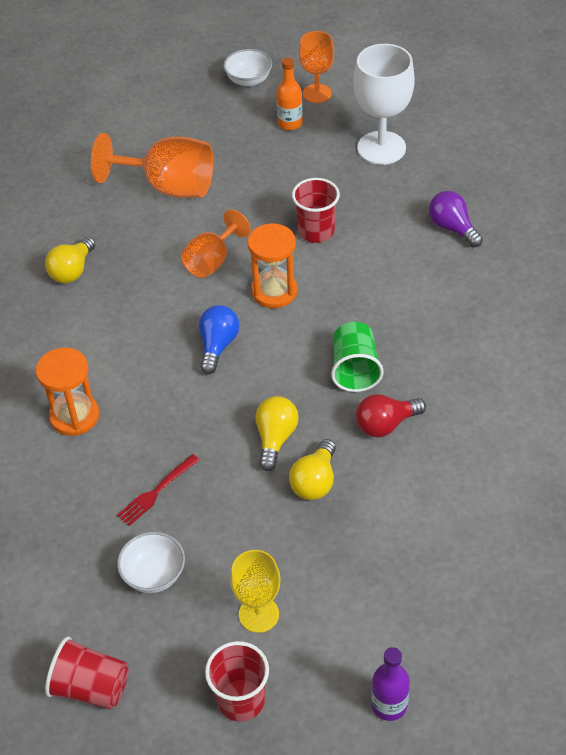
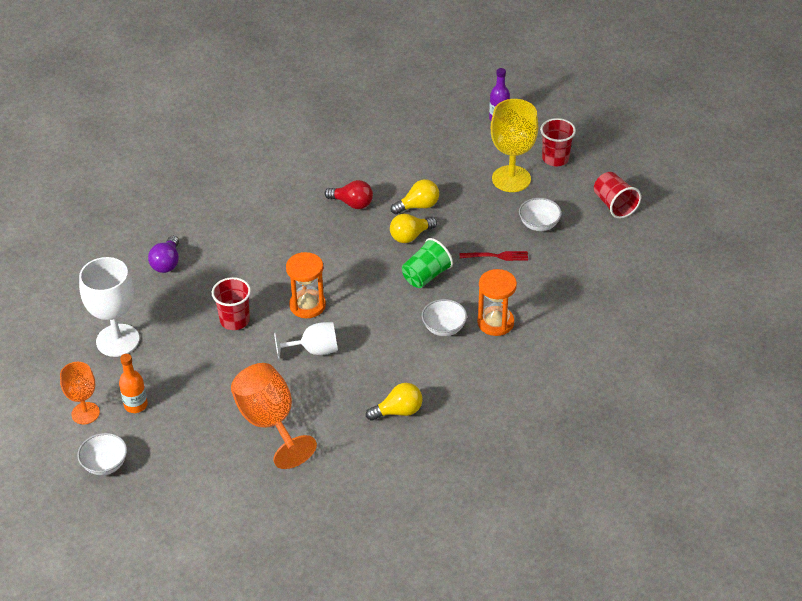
camera: 135 degrees left, 5 degrees down
(120, 371) = (444, 328): none -> white bowl
(212, 261) = (314, 350): orange goblet -> white goblet
(218, 345) = (376, 300): blue light bulb -> none
(259, 614) = (511, 179): yellow goblet -> yellow goblet, size x1.61
(355, 369) = (328, 236): green cup -> green cup (426, 276)

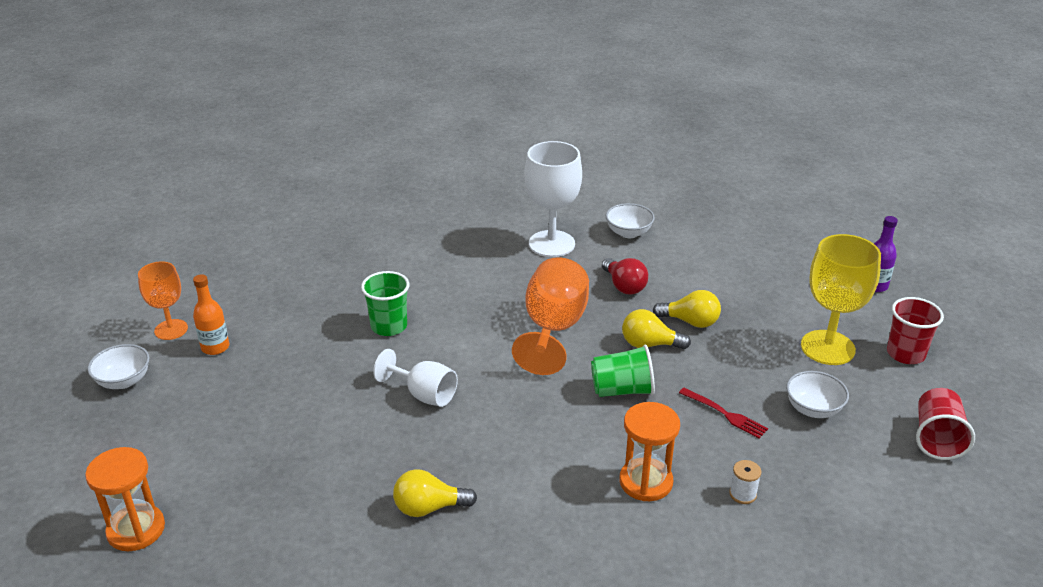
camera: 40 degrees right, 10 degrees down
(117, 340) = (275, 287): white goblet -> white goblet (551, 244)
(167, 263) = (396, 250): purple light bulb -> none
(235, 320) = (389, 326): red cup -> green cup
(270, 422) = (298, 435): orange goblet -> orange goblet (553, 329)
(307, 305) = (469, 351): orange hourglass -> orange hourglass (136, 530)
(398, 411) = (429, 508): yellow light bulb -> yellow light bulb turned 150 degrees clockwise
(444, 328) = (580, 452): white bowl -> white bowl (628, 233)
(550, 298) = (743, 494): none -> white spool

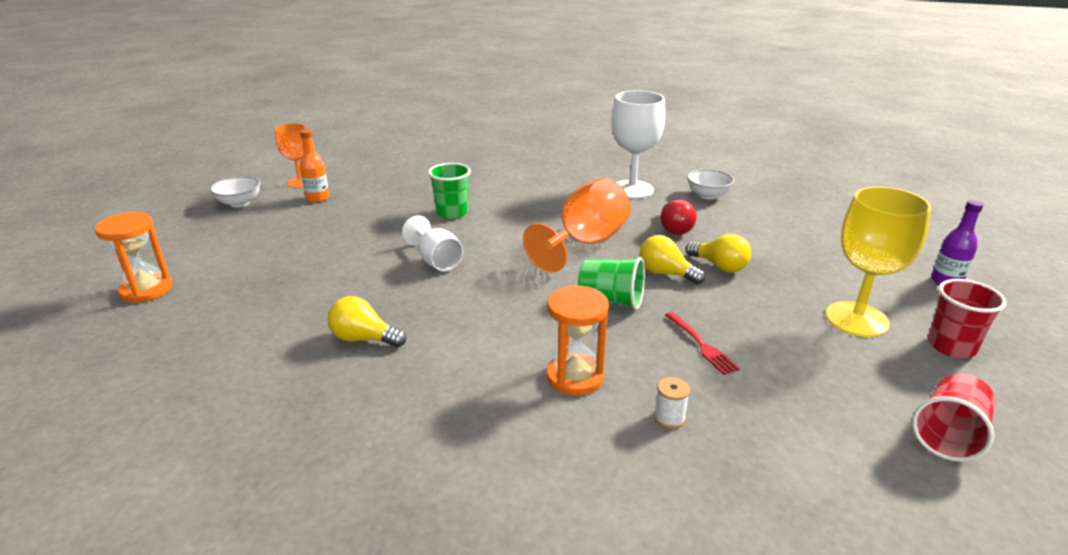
camera: 25 degrees right, 5 degrees down
(813, 409) = (804, 366): white bowl -> none

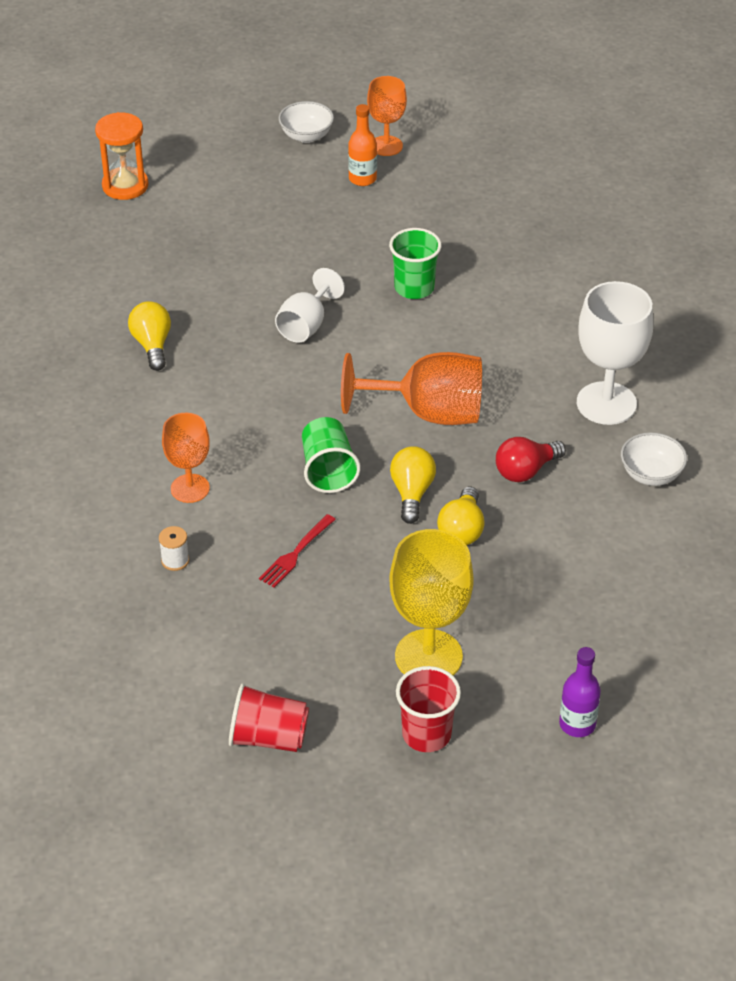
camera: 60 degrees right, 15 degrees up
(575, 377) = (190, 488): orange hourglass -> orange goblet

